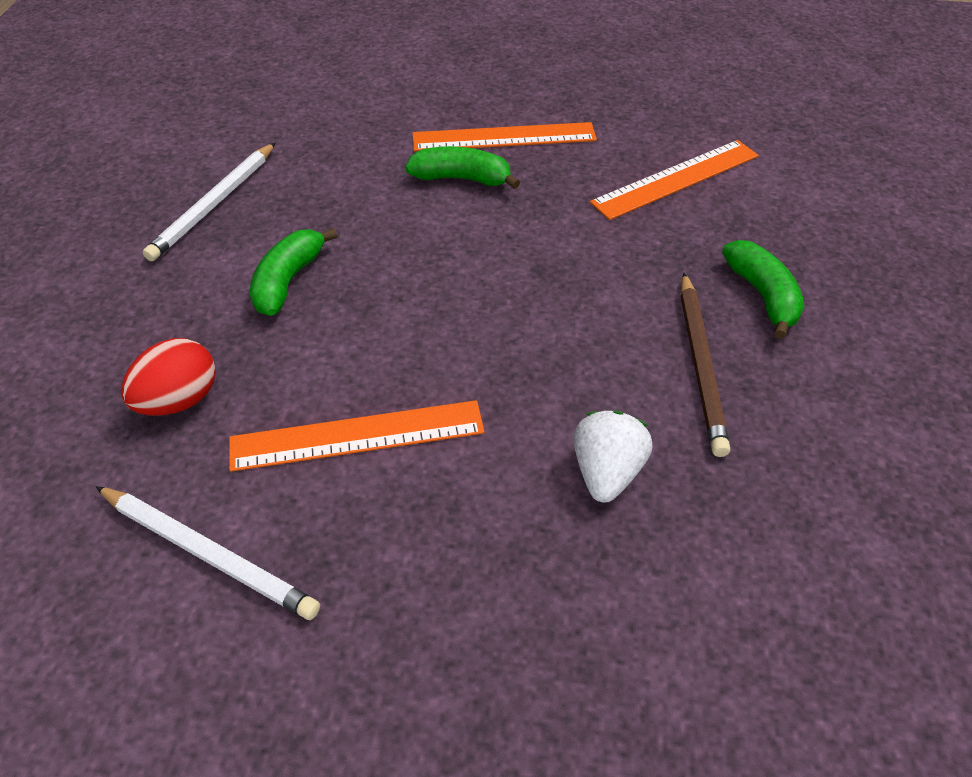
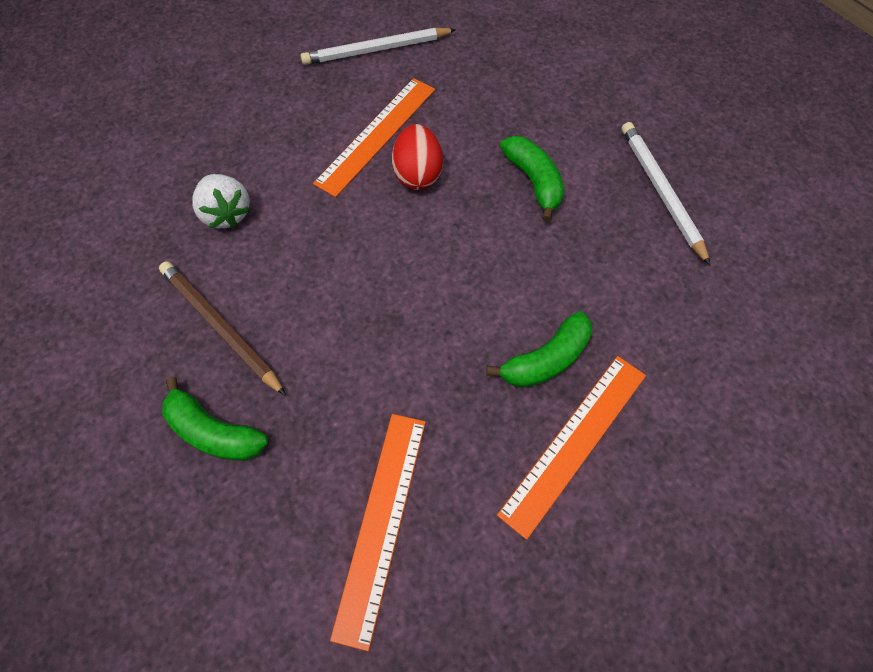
camera: 135 degrees right, 15 degrees up
(179, 400) = (484, 85): red egg -> red egg (418, 174)

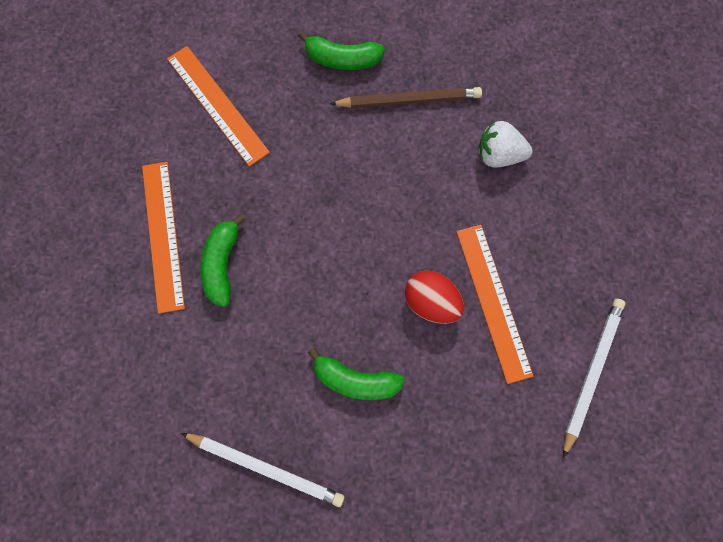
camera: 130 degrees right, 10 degrees up
(214, 431) = (342, 59): green banana -> green banana turned 150 degrees counterclockwise

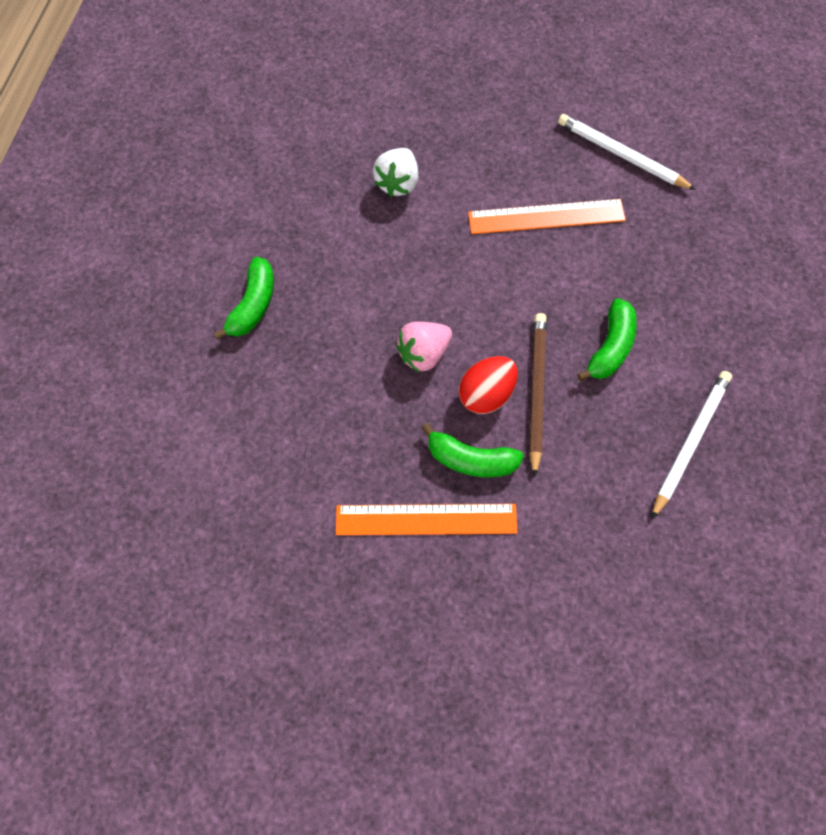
camera: 80 degrees left, 5 degrees down
(217, 105) = (276, 442): orange ruler -> none
(319, 208) = (423, 353): none -> pink strawberry
(408, 100) = (319, 250): brown pencil -> brown pencil (536, 391)
(431, 302) = (540, 268): red egg -> red egg (486, 393)

